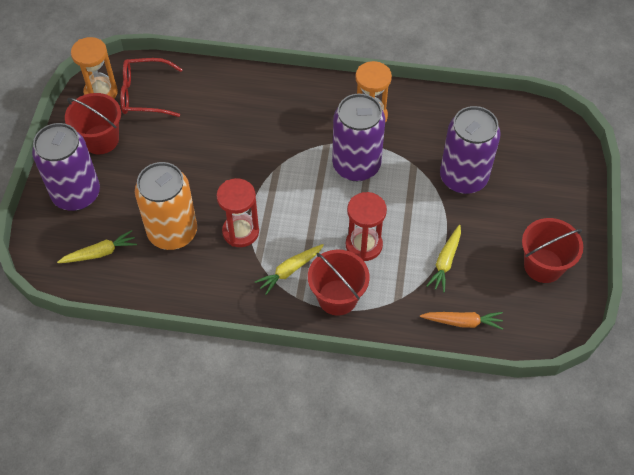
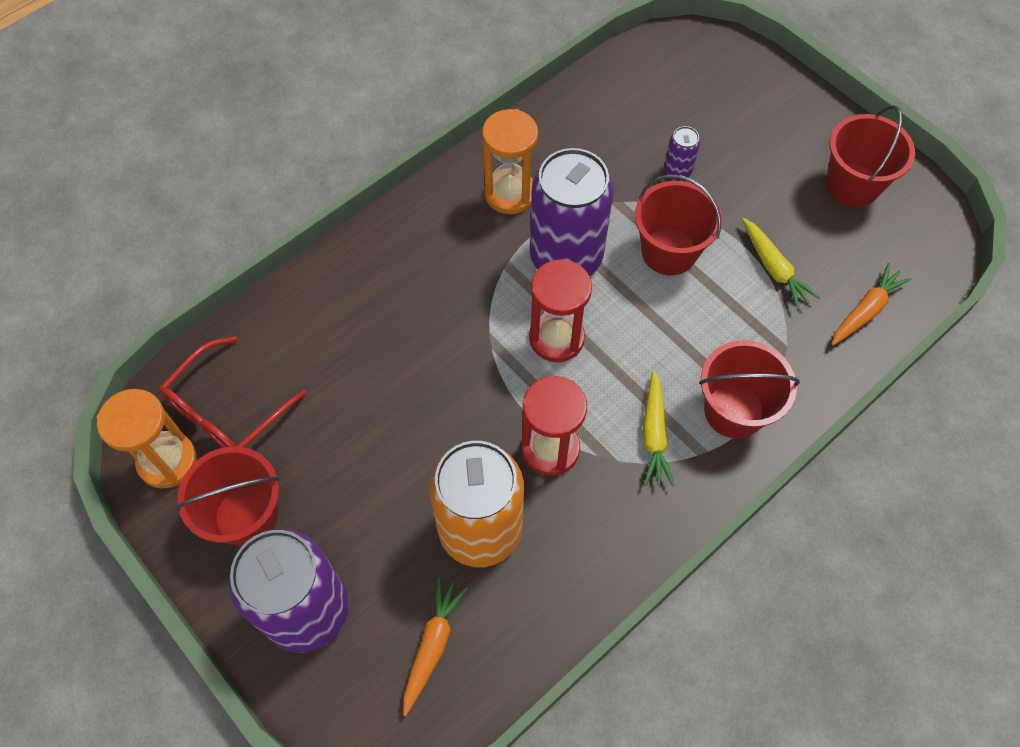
camera: 50 degrees left, 5 degrees up
(100, 253) = (432, 645): yellow carrot -> orange carrot
(364, 245) = (684, 331): red hourglass -> red hourglass (556, 338)
(406, 207) = (669, 252): none -> red bucket
(463, 178) = (677, 170): purple can -> purple can, size x0.42

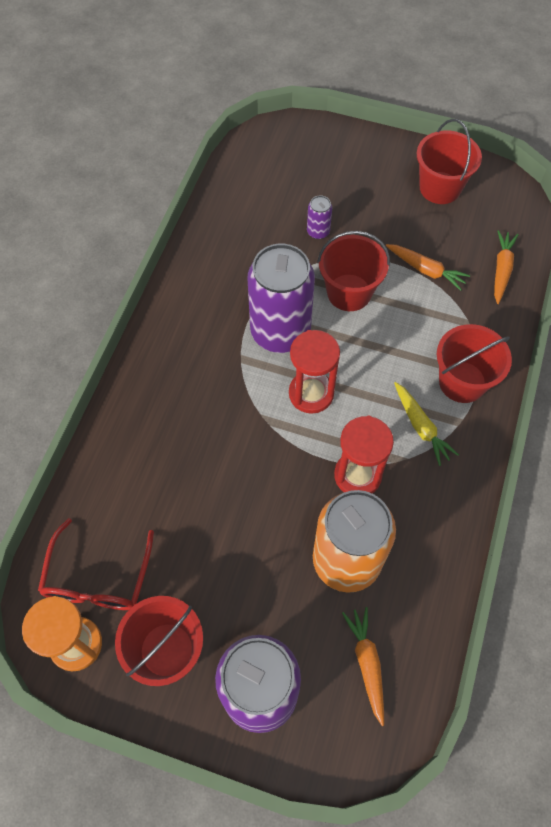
camera: 30 degrees left, 0 degrees up
(510, 194) = (210, 305): orange hourglass -> none
(774, 268) = (426, 270): yellow carrot -> orange carrot

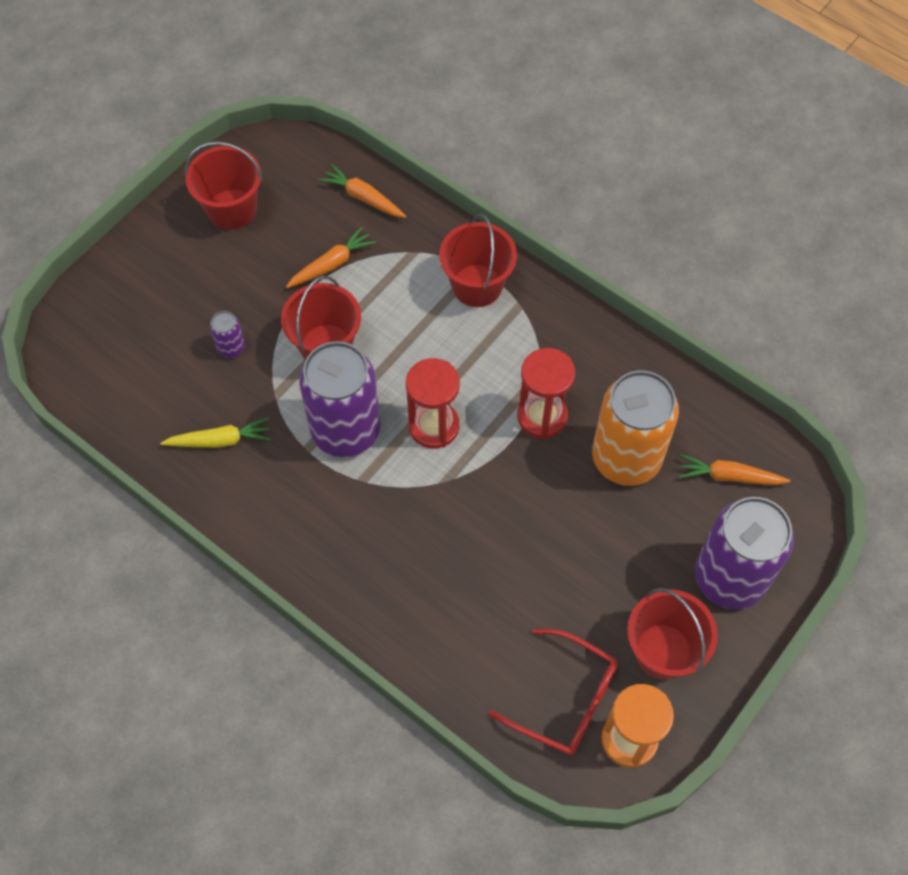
camera: 70 degrees left, 0 degrees up
(421, 427) = (511, 340): yellow carrot -> yellow carrot (220, 440)

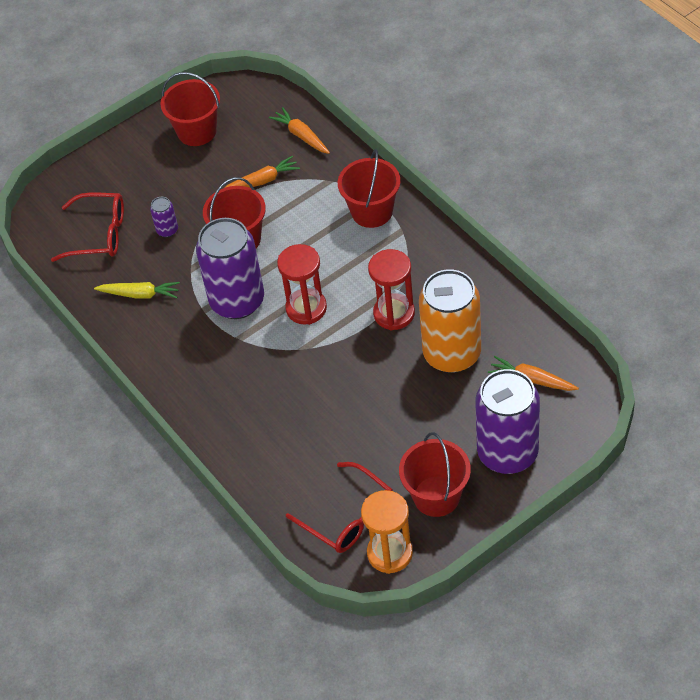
camera: 20 degrees right, 10 degrees down
(145, 366) = (99, 234): none -> red glasses

